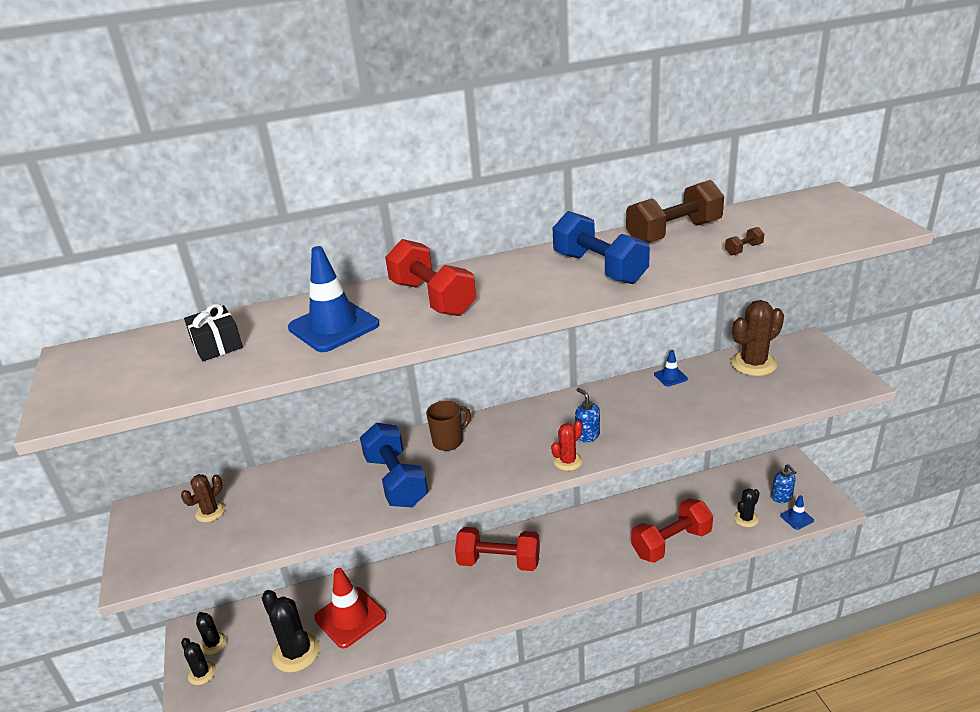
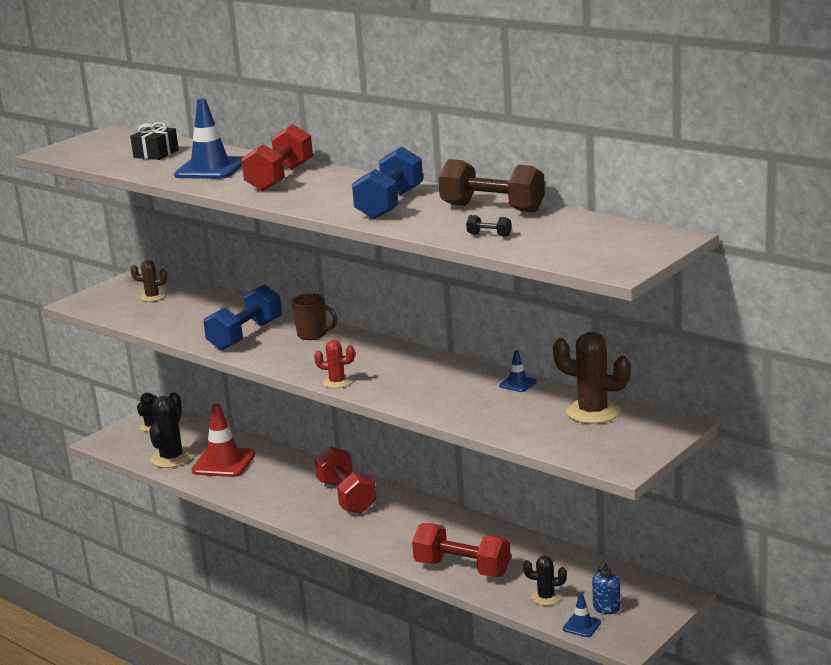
camera: 55 degrees right, 10 degrees down
(202, 673) = (123, 435): black cactus -> none
(587, 435) = (381, 378): blue soap dispenser -> none
(743, 249) = (489, 235): brown dumbbell -> black dumbbell

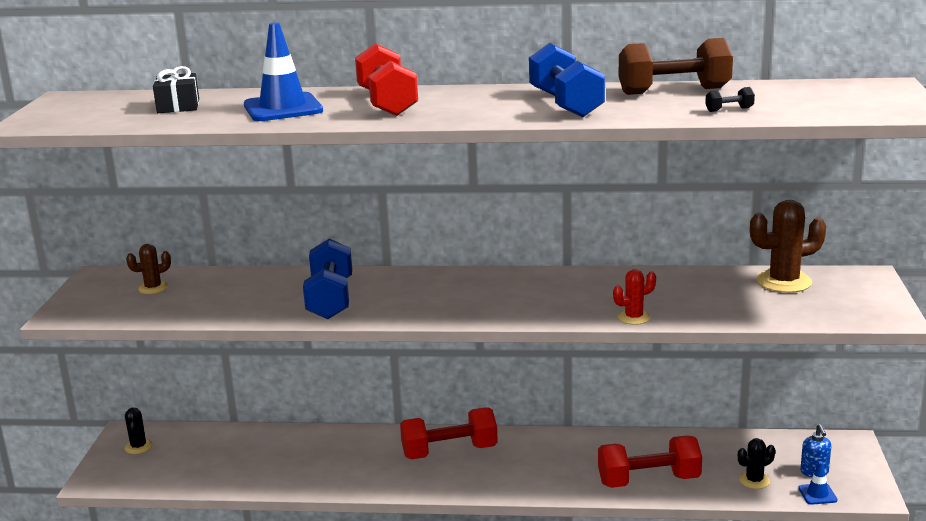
camera: 35 degrees left, 0 degrees up
(171, 458) = (206, 472): black cactus -> none
(223, 463) = (273, 458): red traffic cone -> none
(313, 335) = (404, 282): brown mug -> none
(337, 382) = (506, 317): red cactus -> red cactus (634, 317)
(346, 497) = (449, 452): red dumbbell -> red dumbbell turned 45 degrees counterclockwise
(518, 384) = (678, 276): blue traffic cone -> none

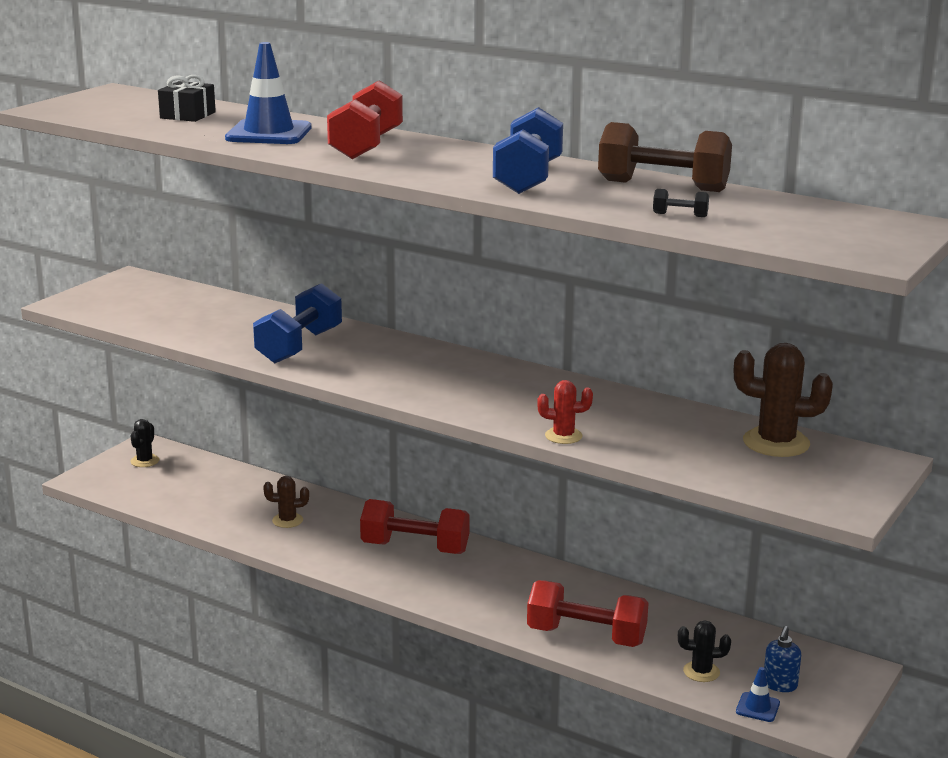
camera: 25 degrees right, 0 degrees up
(153, 288) = (162, 299): brown cactus -> brown cactus (287, 520)

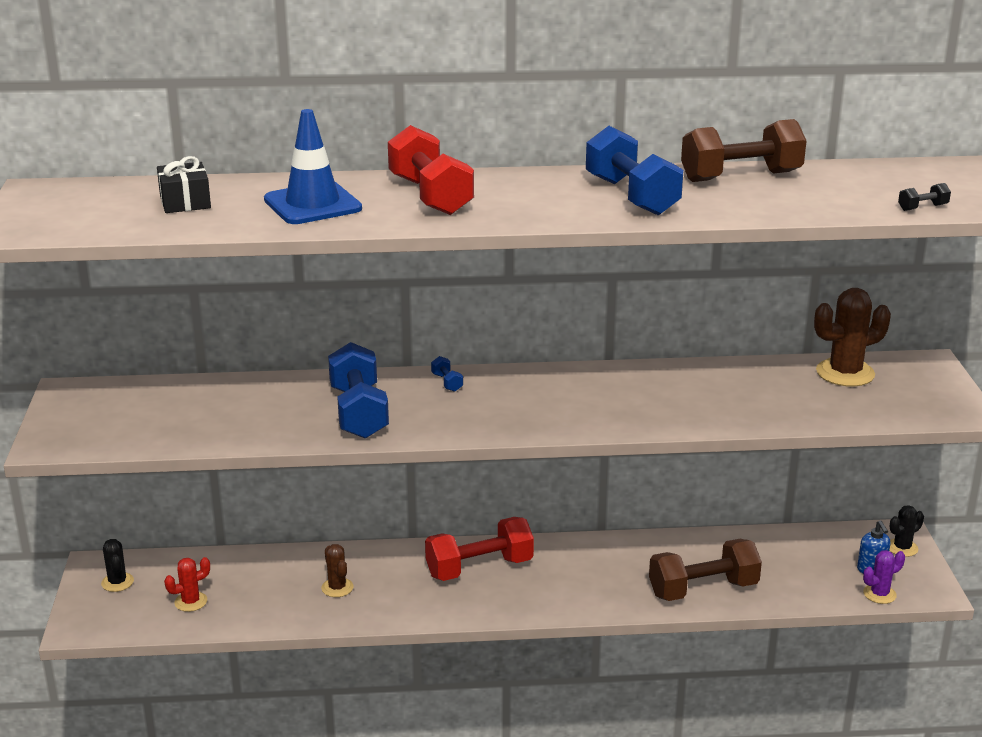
camera: 35 degrees left, 5 degrees up
(287, 520) = (337, 588): brown cactus -> brown cactus turned 75 degrees counterclockwise
(400, 347) = (447, 382): none -> blue dumbbell
(563, 436) = (701, 423): red cactus -> red cactus (191, 602)
(586, 636) = (703, 589): red dumbbell -> brown dumbbell
(680, 215) = (810, 203): black dumbbell -> black dumbbell (922, 207)
(701, 672) = (812, 582): black cactus -> black cactus (902, 548)
(757, 707) = (879, 594): blue traffic cone -> purple cactus

